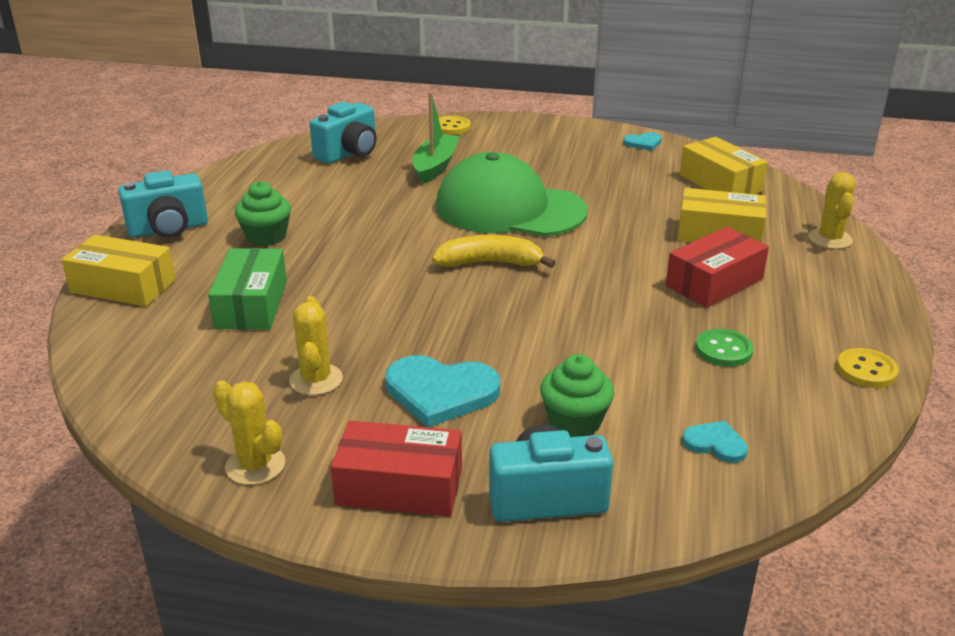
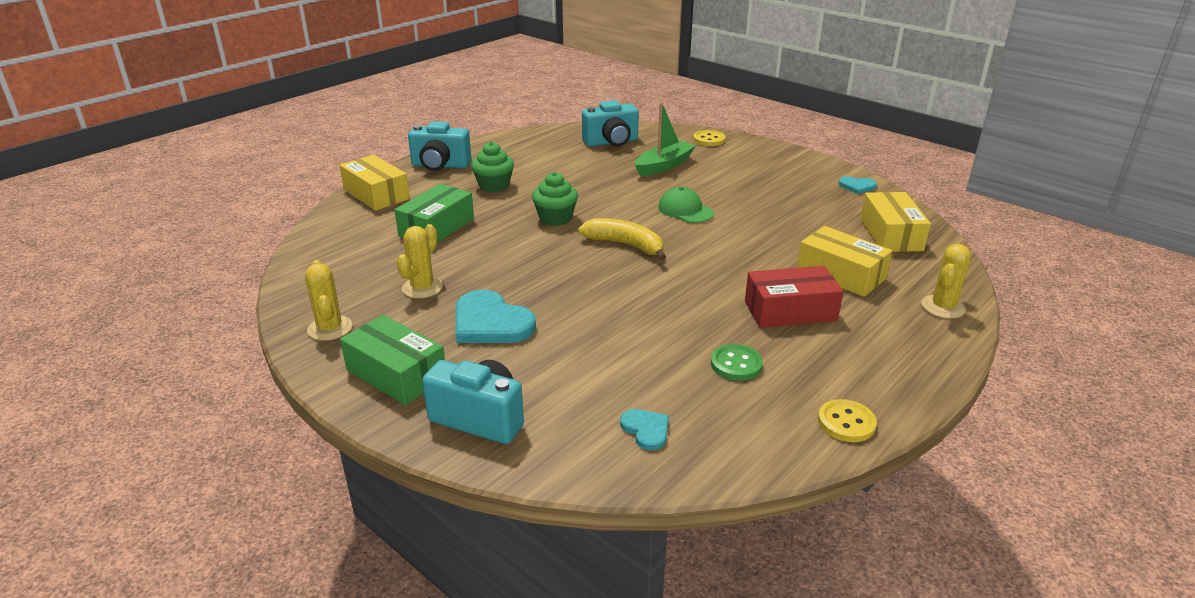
camera: 30 degrees right, 0 degrees up
(399, 487) = (396, 374): red box -> green box
(509, 209) = (685, 210): green cap -> green cap, size x0.46
(574, 422) = (558, 375): green cupcake -> green cupcake (555, 218)

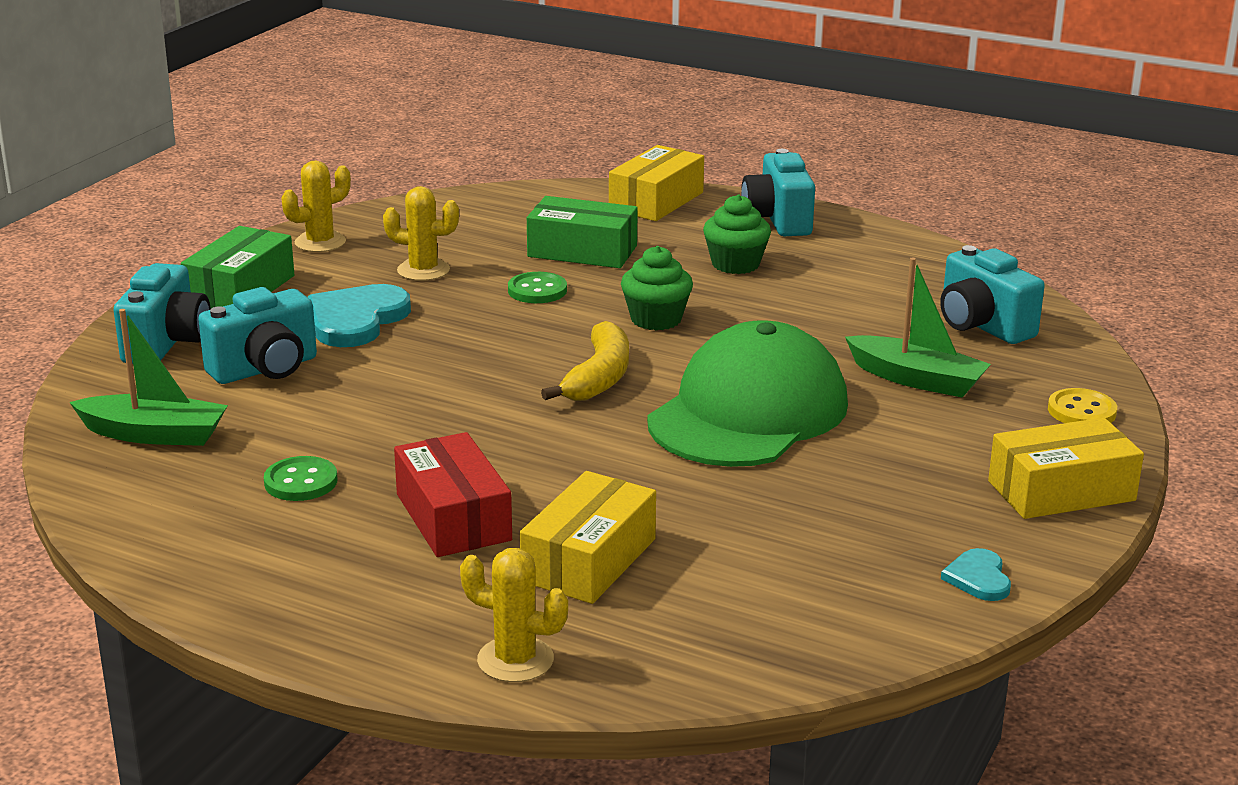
camera: 75 degrees right, 5 degrees down
(488, 249) = (537, 290): none -> green button
(554, 369) = (265, 369): none -> turquoise camera
(646, 430) = (154, 434): turquoise heart -> green boat
(685, 210) = (748, 412): green cap -> green cap, size x2.18
(846, 422) = (181, 565): yellow button -> none
(891, 234) = (773, 614): yellow box -> yellow box (1061, 491)

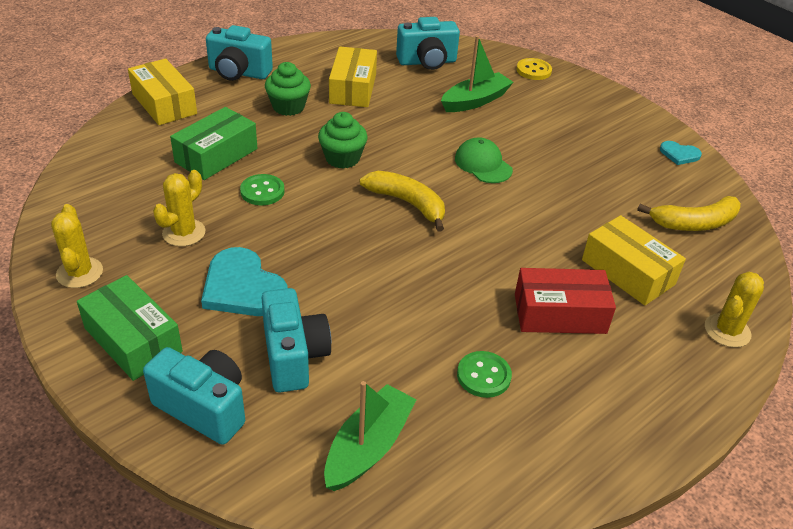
camera: 70 degrees left, 15 degrees up
(748, 412) = (483, 164): green cap -> green cap, size x0.46
(775, 609) = (694, 223): none -> yellow banana
(1061, 491) = (607, 104): yellow box -> yellow box (353, 88)

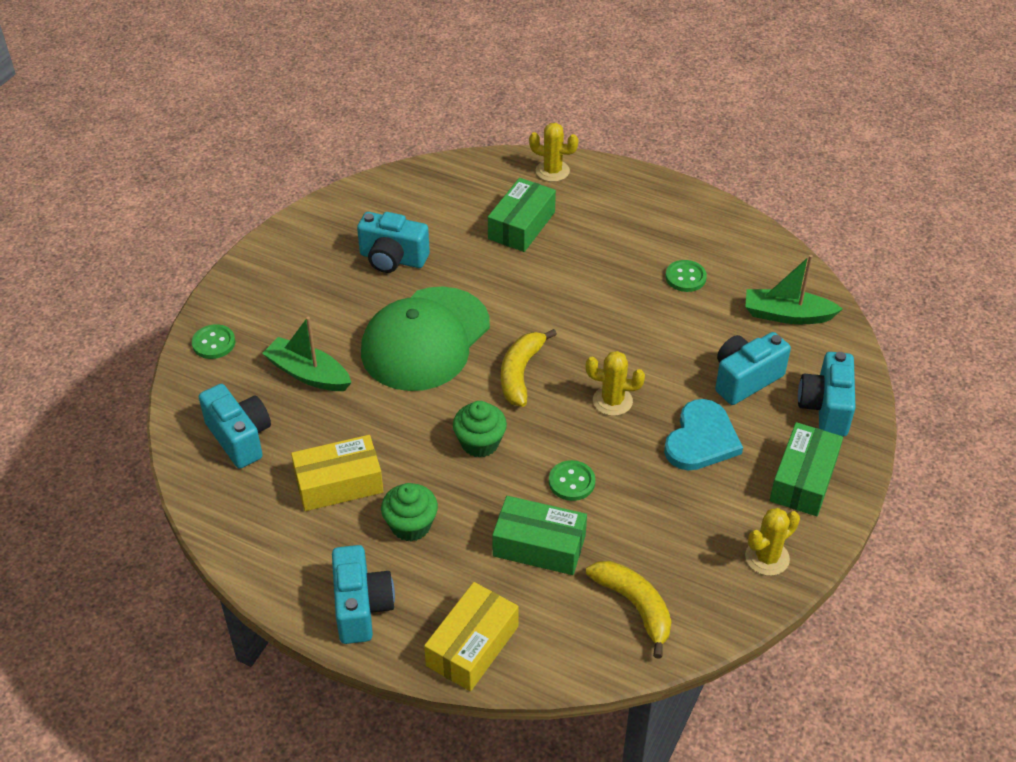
camera: 110 degrees left, 5 degrees up
(184, 233) = (667, 511): yellow cactus -> yellow cactus (612, 401)
(483, 164) = (425, 339): green cap -> green cap, size x2.18
(533, 70) = (214, 343): yellow button -> green button
(559, 314) = (595, 253): red box -> none
(602, 174) = (392, 259): none -> turquoise camera
(628, 272) = (521, 225): yellow box -> green box
(679, 154) = (328, 216): turquoise heart -> none
(694, 223) = (432, 198): yellow banana -> yellow banana (635, 606)

